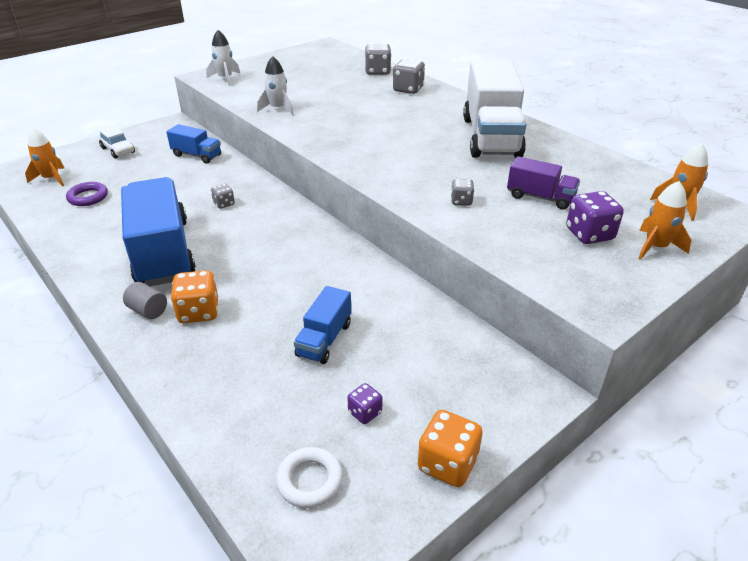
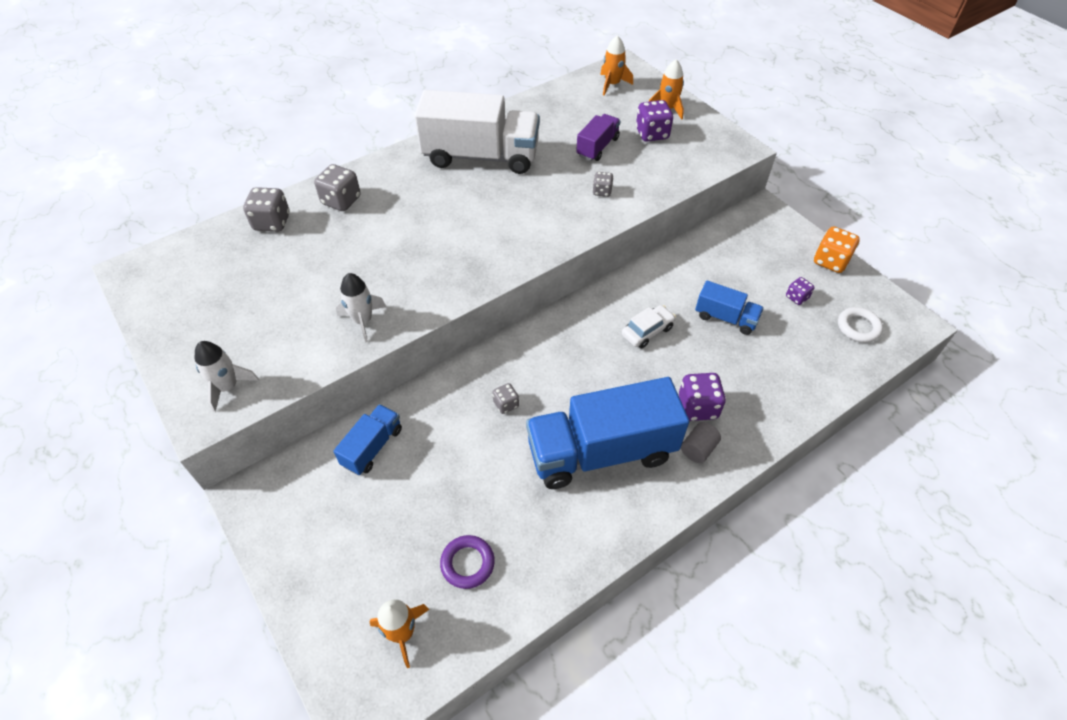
camera: 85 degrees left, 15 degrees up
(118, 150) = (328, 556): white car -> white car (647, 331)
(199, 312) = (698, 407): orange dice -> purple dice

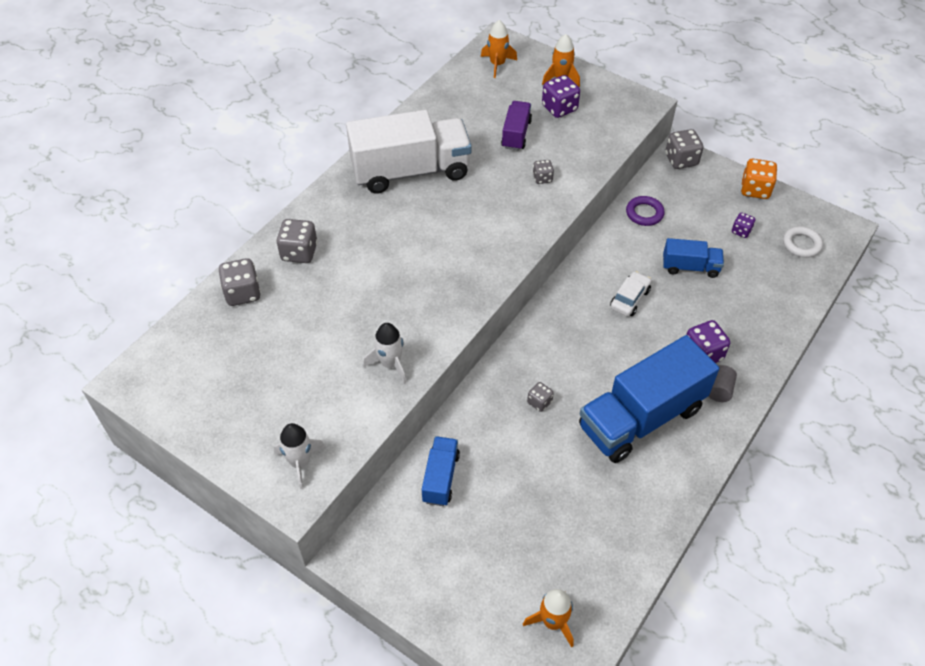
camera: 20 degrees left, 0 degrees up
(467, 563) = (577, 548): purple ring -> purple ring (644, 213)
(764, 215) = (681, 160): none -> grey dice

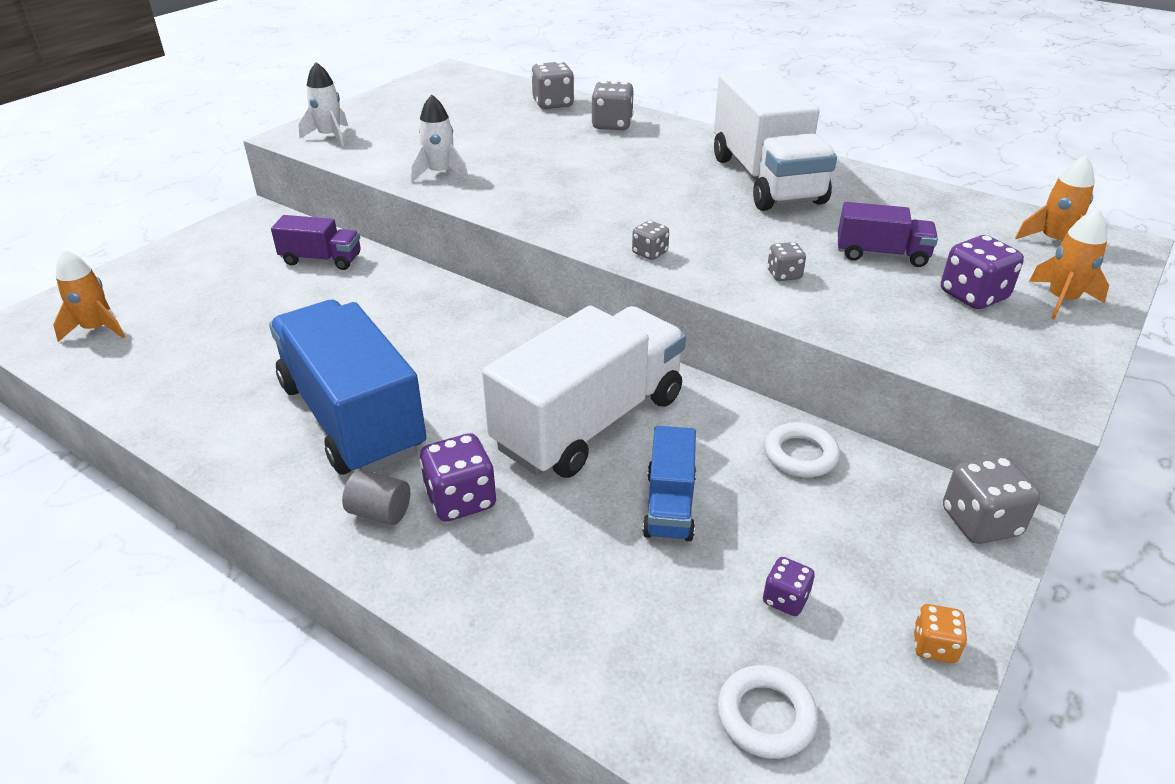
camera: 90 degrees right, 15 degrees down
(440, 478) = (321, 260): blue truck -> purple truck
(539, 402) = (406, 328): grey dice -> grey dice (649, 253)
(629, 299) = (589, 422): white car -> white truck
(644, 213) = (800, 455): purple ring -> white ring
(755, 190) = (934, 646): orange dice -> orange dice, size x0.58

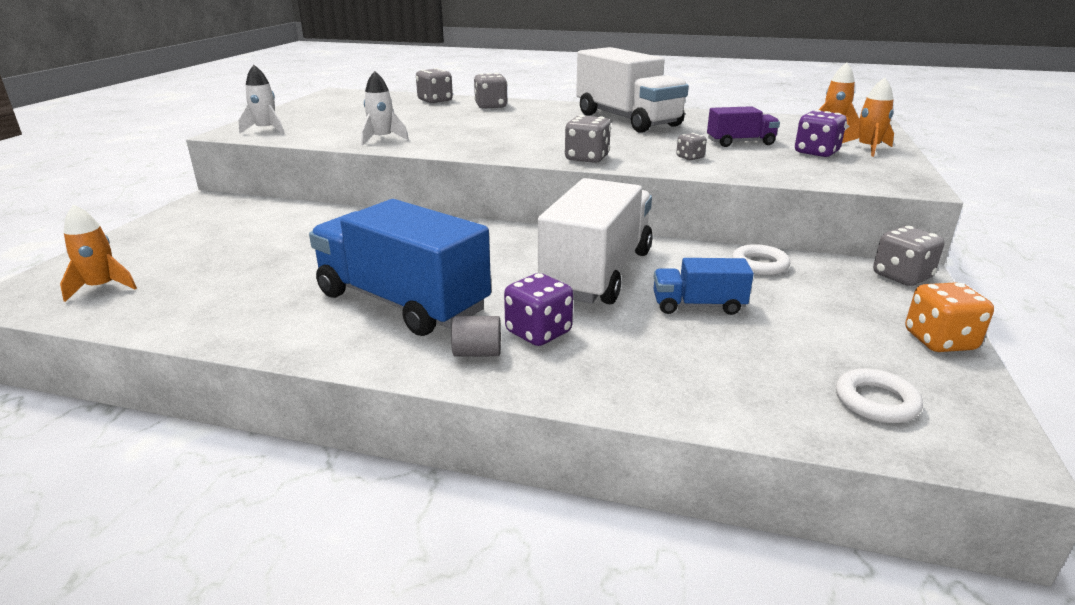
camera: 20 degrees left, 10 degrees down
(321, 260) = (292, 218): purple truck -> none
(649, 253) = (587, 158): grey dice -> grey dice, size x1.73
(669, 505) = (698, 305): blue truck -> blue truck turned 105 degrees clockwise
(785, 599) = (825, 338): purple dice -> none
(934, 646) = (939, 341): orange dice -> orange dice, size x1.73

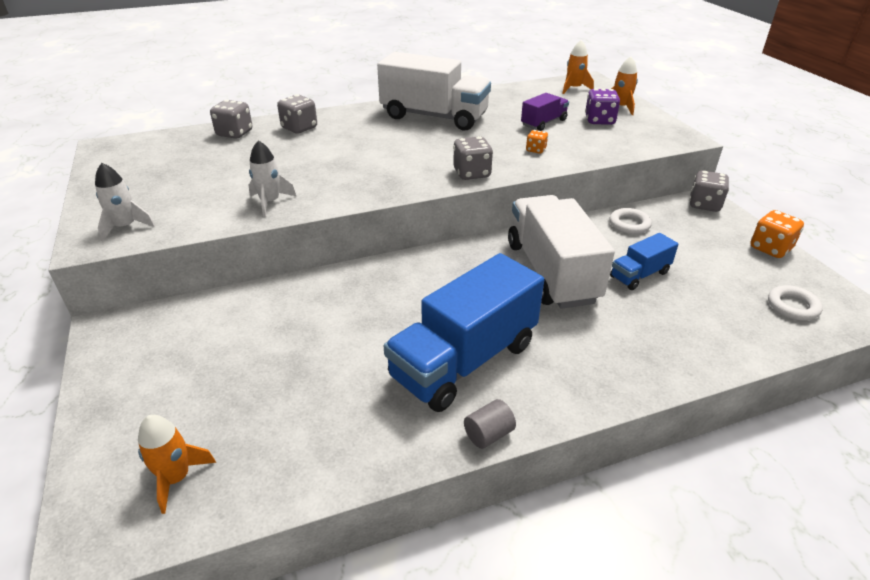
camera: 35 degrees left, 10 degrees up
(402, 302) = (464, 360): blue truck -> blue truck turned 45 degrees counterclockwise
(477, 353) = (573, 379): grey cylinder -> grey cylinder (488, 434)
(538, 332) = (585, 342): purple dice -> none
(690, 158) = (536, 150): grey dice -> orange dice

